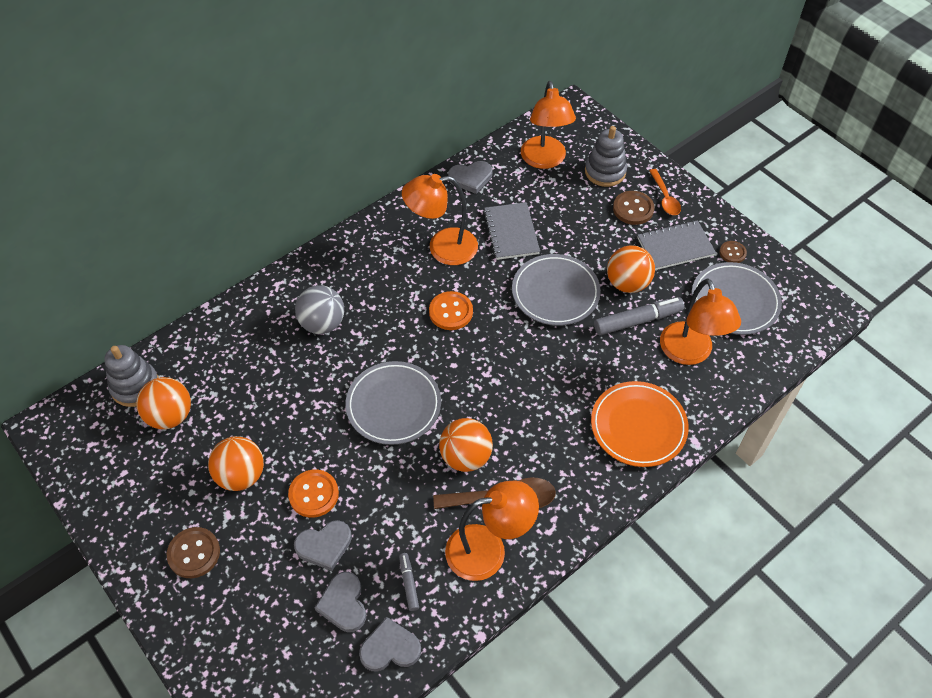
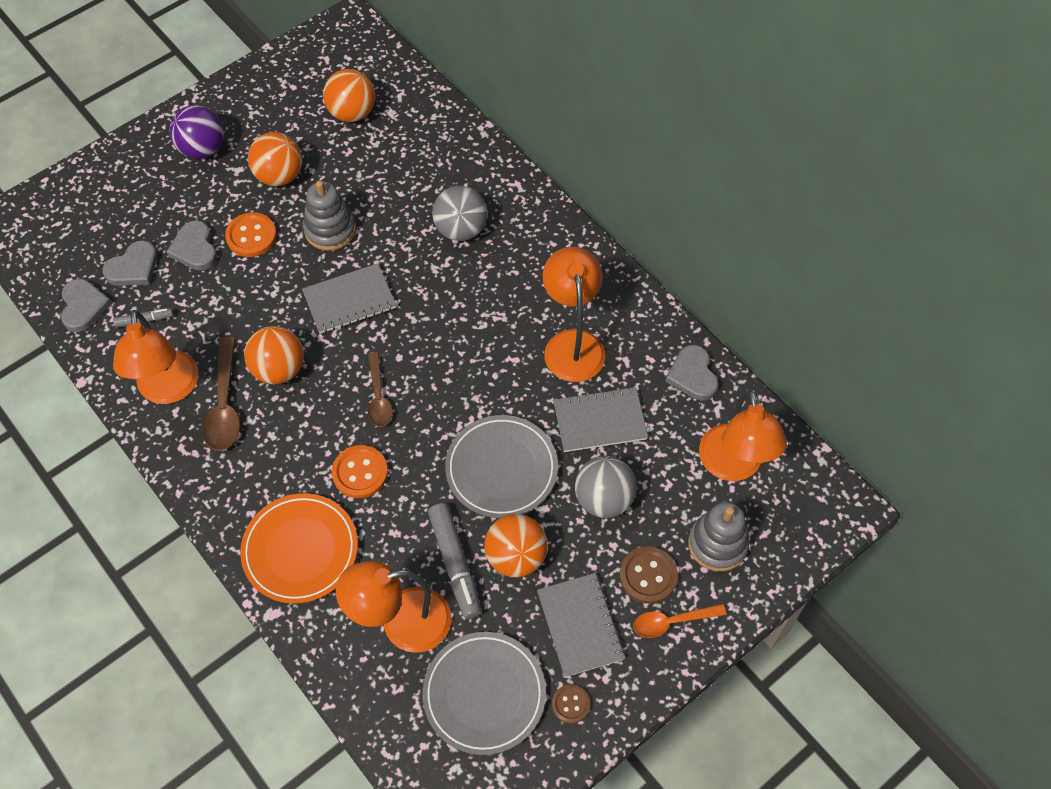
camera: 90 degrees right, 5 degrees up
(135, 386) = (388, 81): grey stacking toy -> grey stacking toy (330, 229)
(194, 553) = (202, 149): brown button -> purple ball
(343, 604) = (133, 267): grey heart -> grey heart turned 150 degrees clockwise
(393, 405) = (349, 300): grey plate -> grey notebook
(451, 312) = (474, 354): orange button -> orange button (360, 472)
(493, 378) = (378, 397): none -> brown spoon
(544, 160) = (733, 466): orange lamp -> orange lamp turned 90 degrees counterclockwise
(576, 231) = (603, 499): none -> grey ball

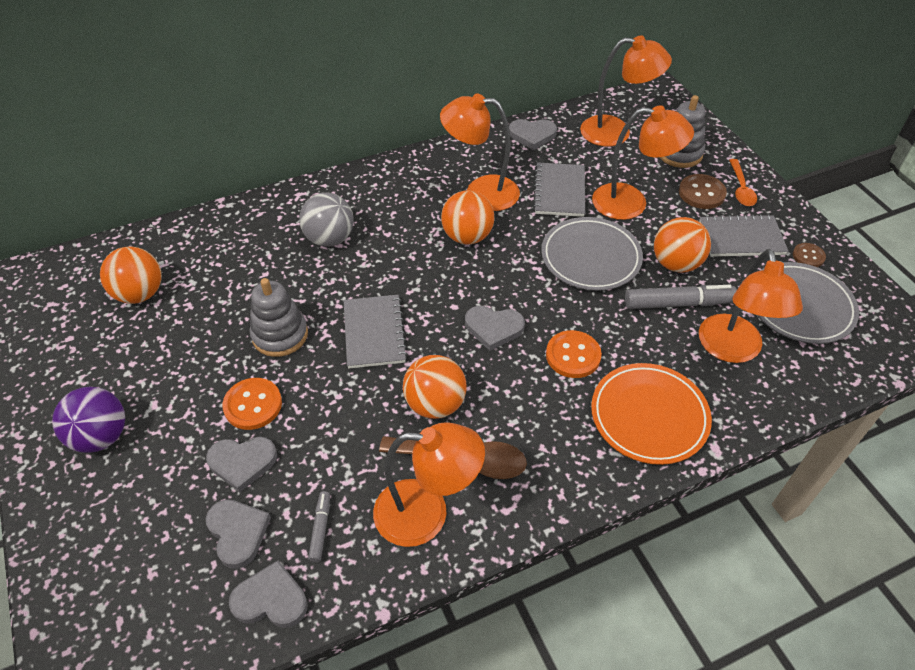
camera: 75 degrees left, 10 degrees down
(279, 176) = (185, 367): orange ball -> orange ball (467, 236)
(378, 397) = (493, 328): brown spoon -> grey heart
(603, 499) = (631, 203): grey ball -> orange lamp

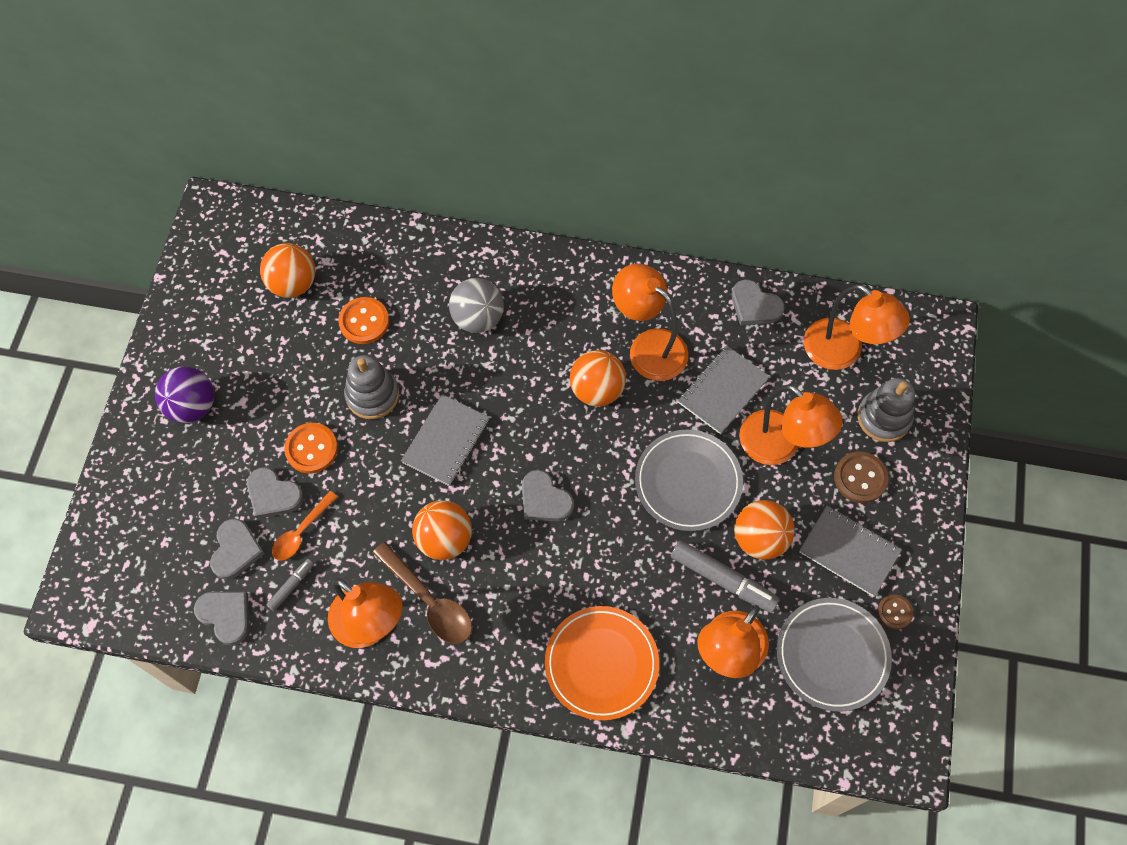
camera: 35 degrees right, 15 degrees up
(573, 355) = (588, 569): orange button -> orange button (364, 321)
(741, 189) = (905, 498): orange spoon -> orange spoon (301, 532)

